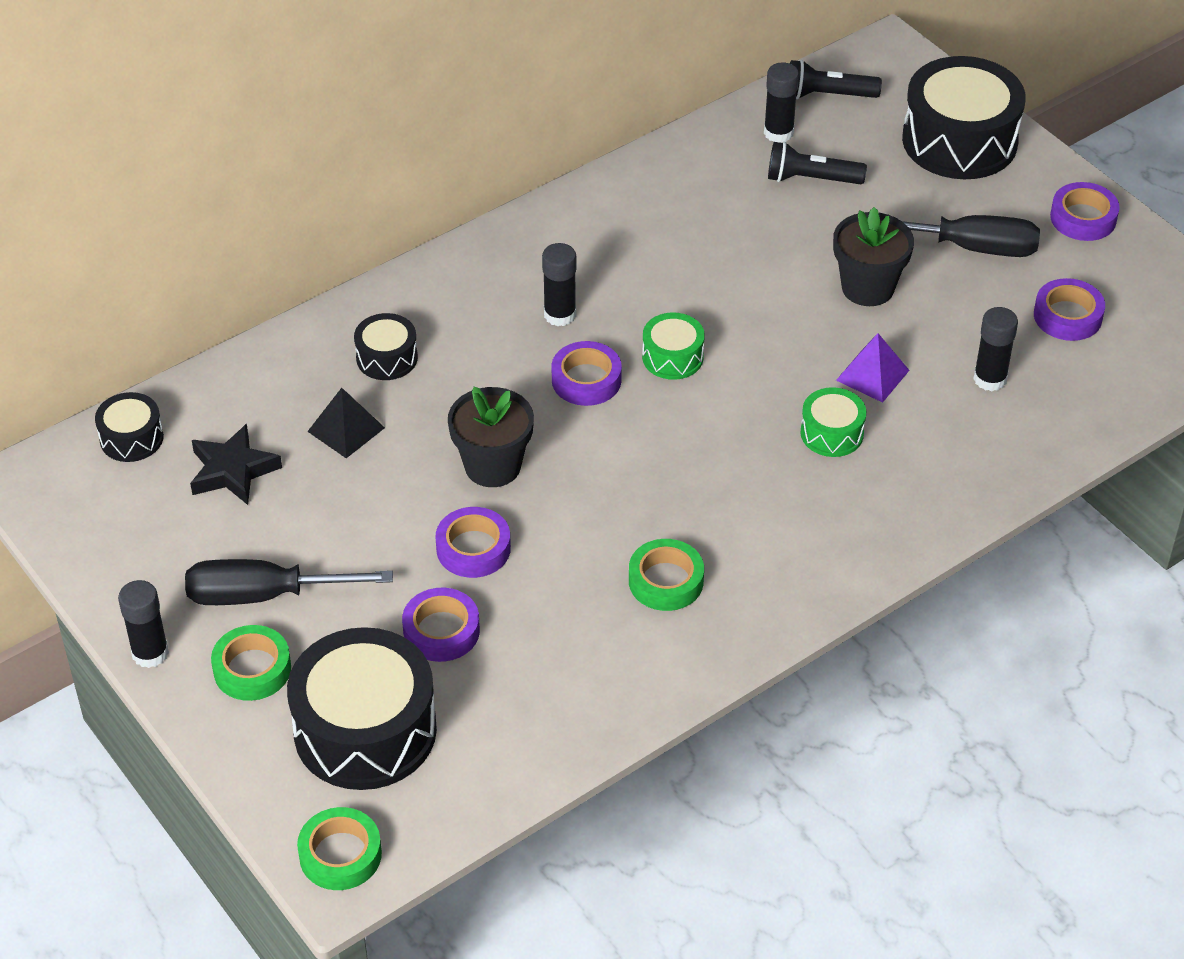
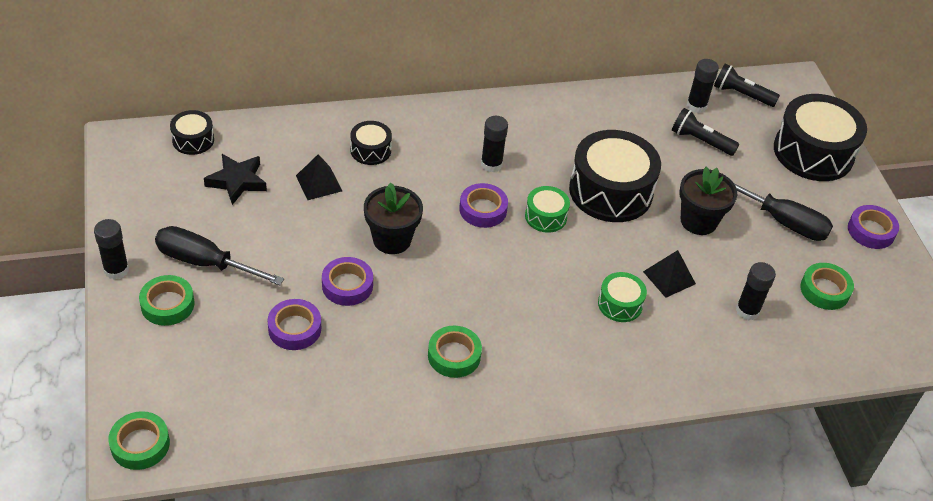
camera: 20 degrees right, 0 degrees up
(365, 730) = (208, 371): black drum -> black drum (610, 191)
(872, 375) = (669, 277): purple pyramid -> black pyramid
(1067, 316) = (824, 290): purple tape -> green tape

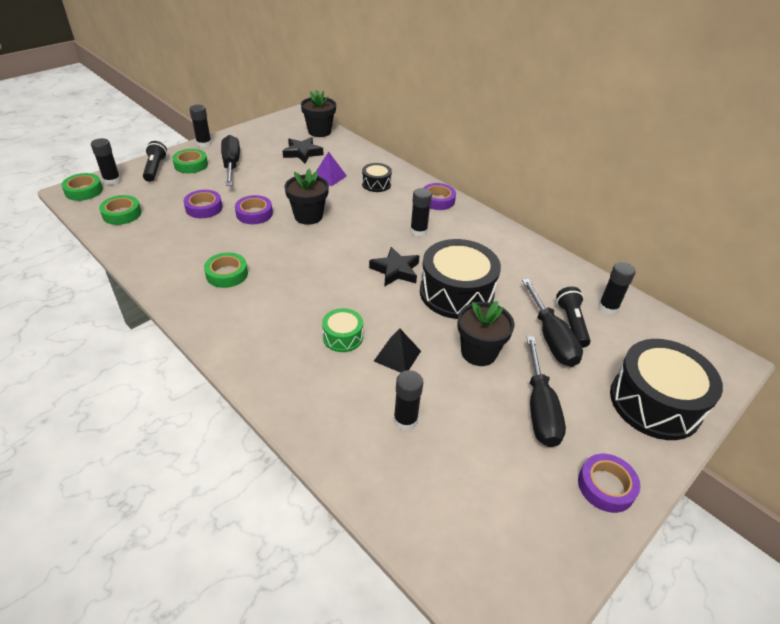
camera: 60 degrees right, 5 degrees down
(137, 404) = (112, 180): none -> black glue stick
(193, 140) = (319, 131): black drum -> black flower pot
(319, 183) = (329, 177): black pyramid -> purple pyramid
(483, 210) = (372, 241): purple tape -> purple tape (437, 200)
(545, 216) = (395, 270): green drum -> black star
(709, 165) = (551, 337): none -> black screwdriver
(741, 94) = (659, 330): black flashlight -> black flashlight (155, 169)
(824, 290) = (485, 472): green tape -> green tape (122, 214)

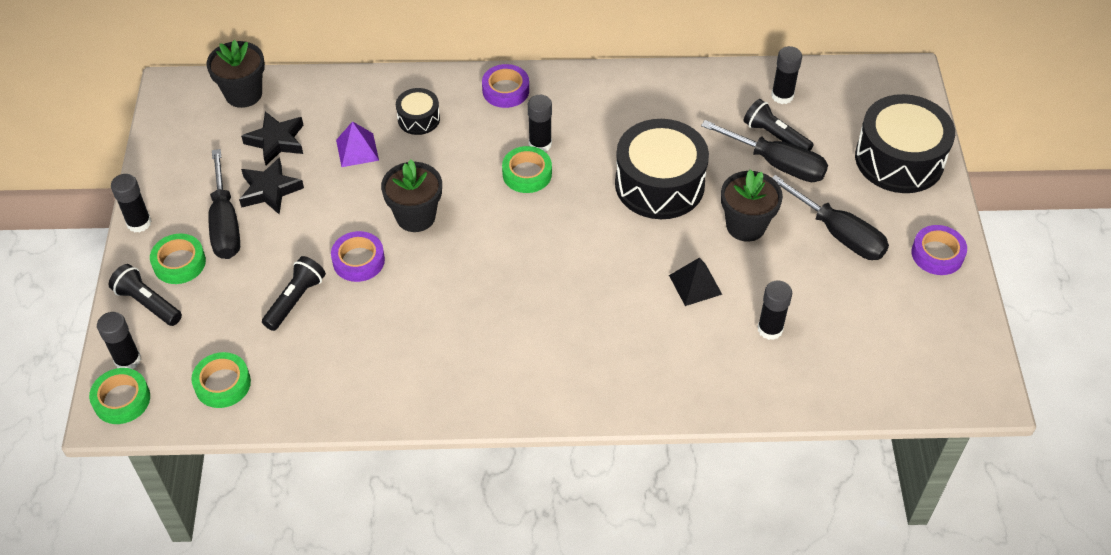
camera: 45 degrees left, 10 degrees up
(204, 208) = (295, 300): purple tape -> black flashlight
(227, 274) = (446, 344): green tape -> green tape (527, 174)
(231, 165) = (225, 223): black screwdriver -> black screwdriver turned 135 degrees counterclockwise
(343, 337) = (634, 308): green drum -> none
(395, 270) = (582, 206): black star -> black star (269, 190)

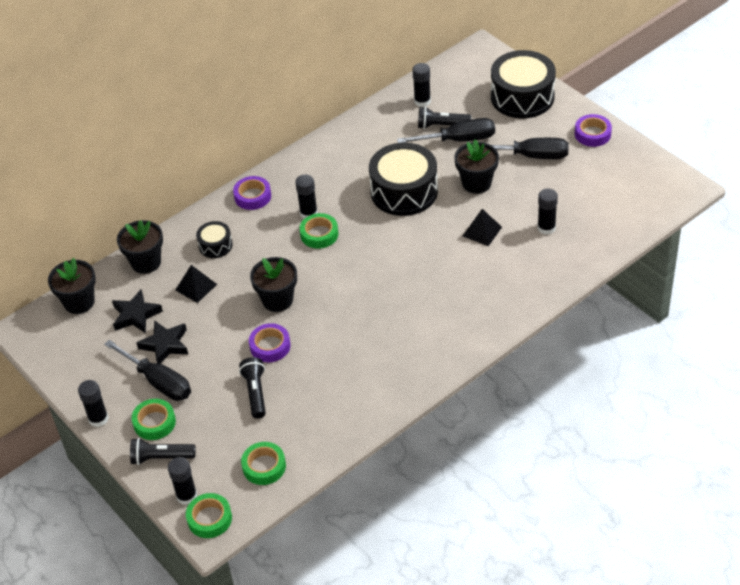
camera: 35 degrees left, 5 degrees down
(340, 93) = (146, 262): none -> black flower pot
(357, 150) = (196, 287): purple pyramid -> black pyramid

